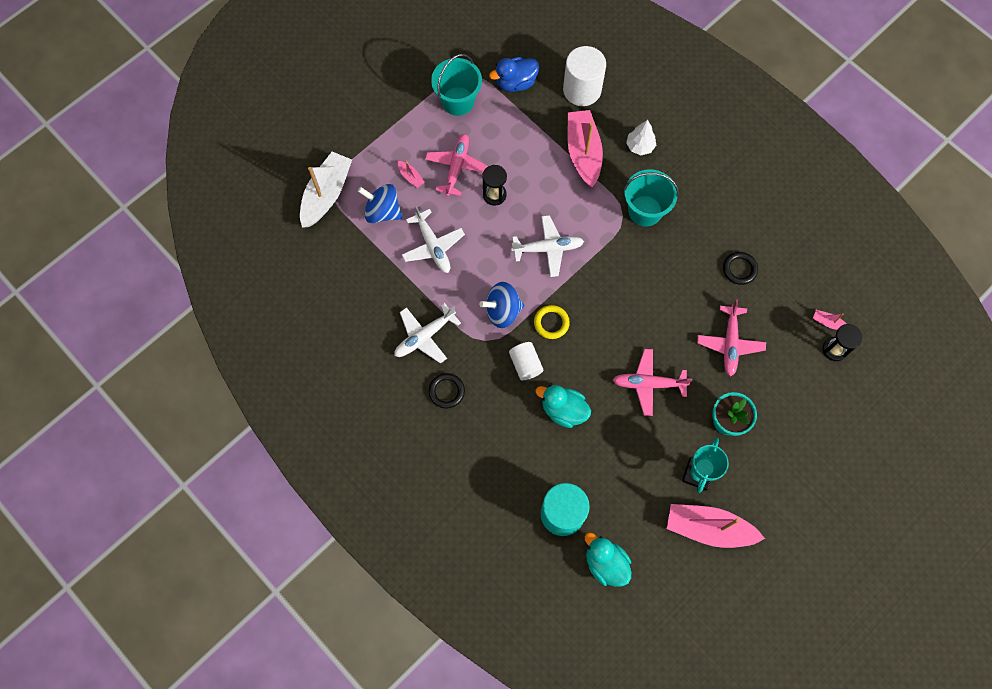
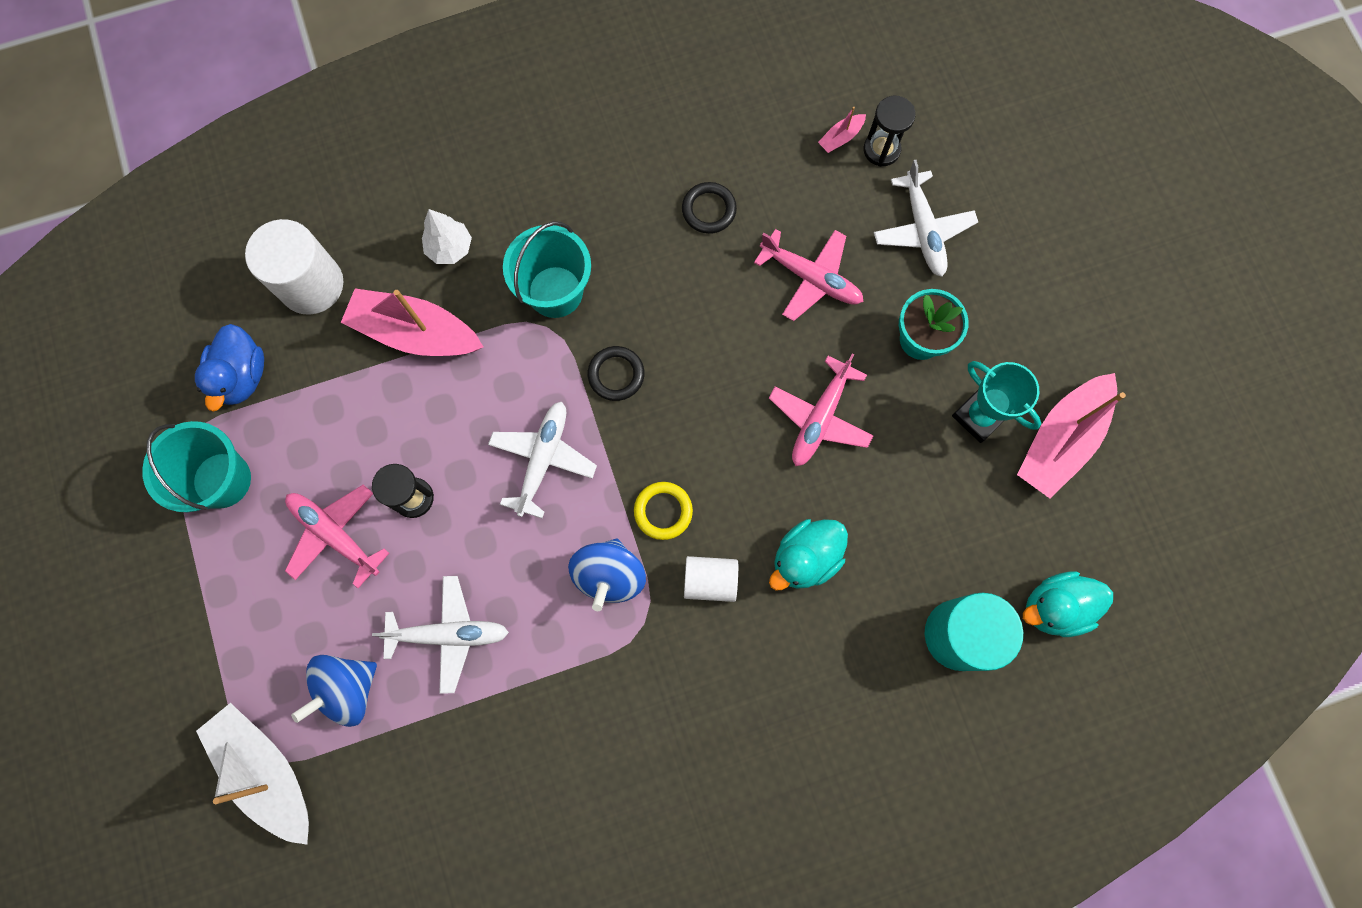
camera: 65 degrees left, 5 degrees up
(410, 177) = (311, 616): pink boat -> none
(424, 336) = (592, 716): white plane -> white plane (922, 230)
(446, 391) = (697, 722): black ring -> black ring (616, 375)

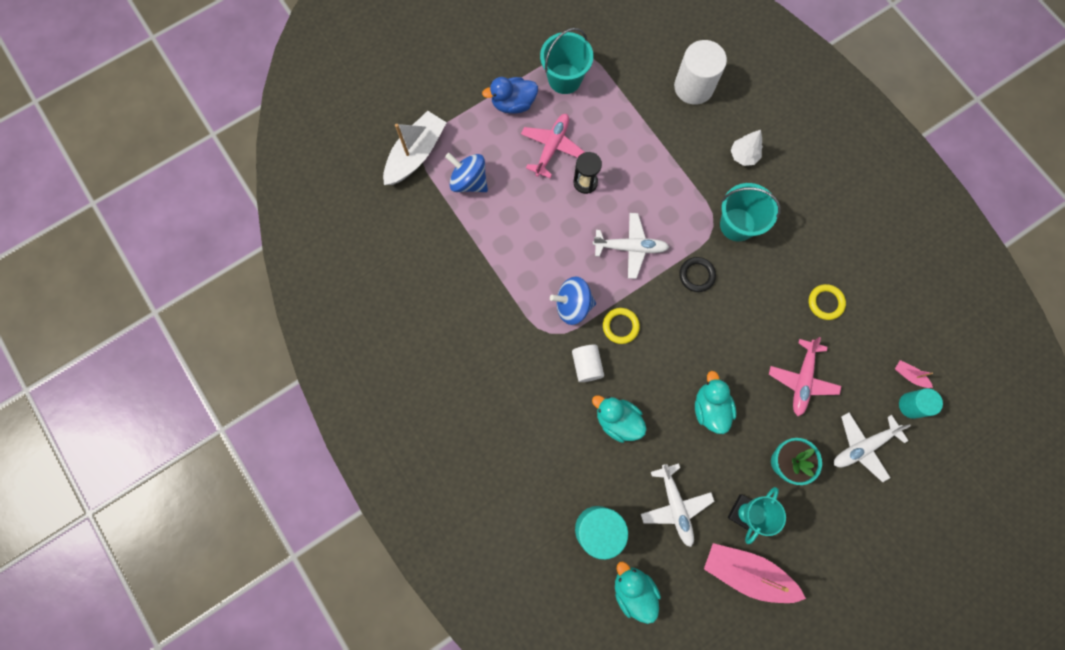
camera: 75 degrees right, 0 degrees up
(242, 376) = (627, 69): blue duck -> blue duck (513, 103)
(416, 333) = (684, 153): pink boat -> none
(449, 634) = (513, 225): white plane -> white plane (675, 505)
(709, 210) = (825, 303): black ring -> yellow ring
(820, 417) = (710, 408): pink plane -> turquoise duck
(881, 150) = (911, 405): black hourglass -> turquoise cylinder

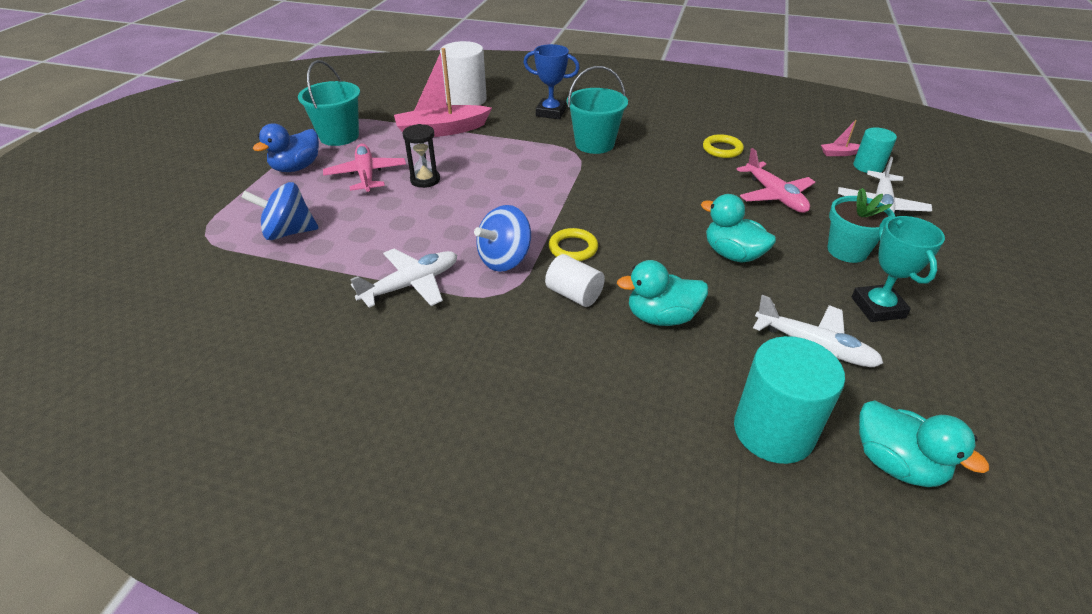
camera: 40 degrees left, 35 degrees down
(416, 154) = (199, 243): white boat -> none
(630, 247) = (517, 196): white plane -> white plane (411, 285)
(633, 590) = (896, 463): turquoise duck -> turquoise duck turned 150 degrees counterclockwise
(696, 275) = (600, 184): black ring -> none
(743, 156) = (551, 112): white tree -> blue trophy
(746, 573) = (957, 353): pink boat -> pink boat (442, 130)

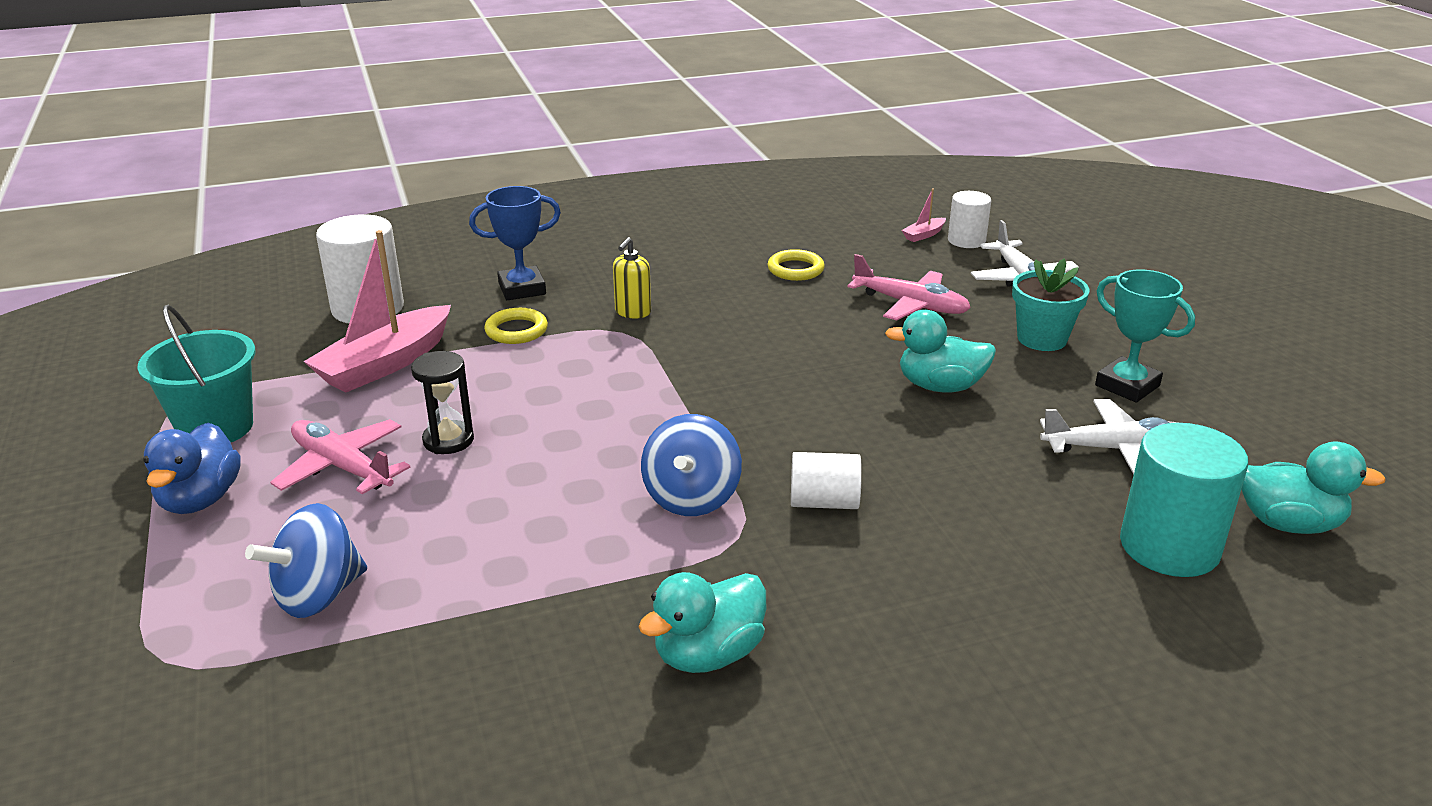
camera: 35 degrees left, 10 degrees down
(411, 285) = (605, 581): white plane -> none
(573, 248) = (759, 450): yellow ring -> yellow ring (516, 330)
(594, 144) = (632, 312): turquoise bucket -> yellow soap dispenser
(661, 317) = (945, 485): turquoise duck -> turquoise duck (708, 654)
(868, 166) = (966, 240): turquoise cylinder -> white cylinder

